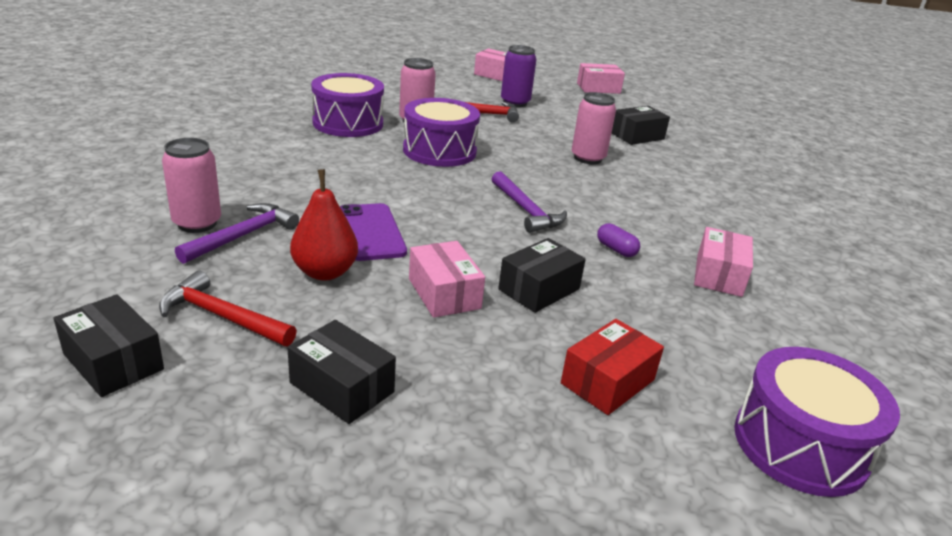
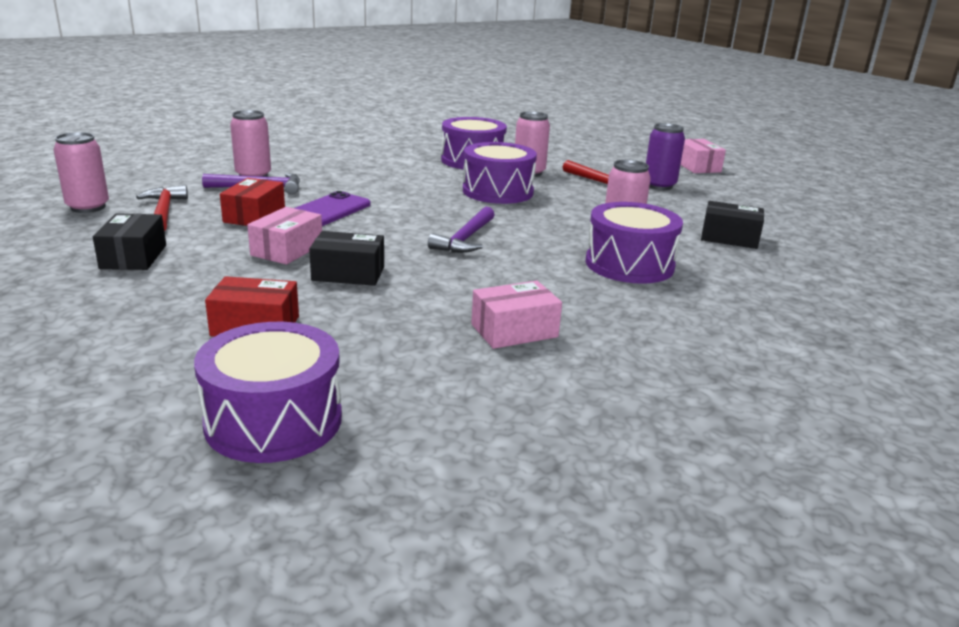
camera: 50 degrees right, 5 degrees down
(113, 361) = (88, 207): black box -> pink can
(325, 272) = (254, 216): red pear -> red box
(598, 88) = (794, 200): pink box -> none
(616, 249) = (470, 282): purple capsule -> none
(646, 184) = (629, 264): none -> purple drum

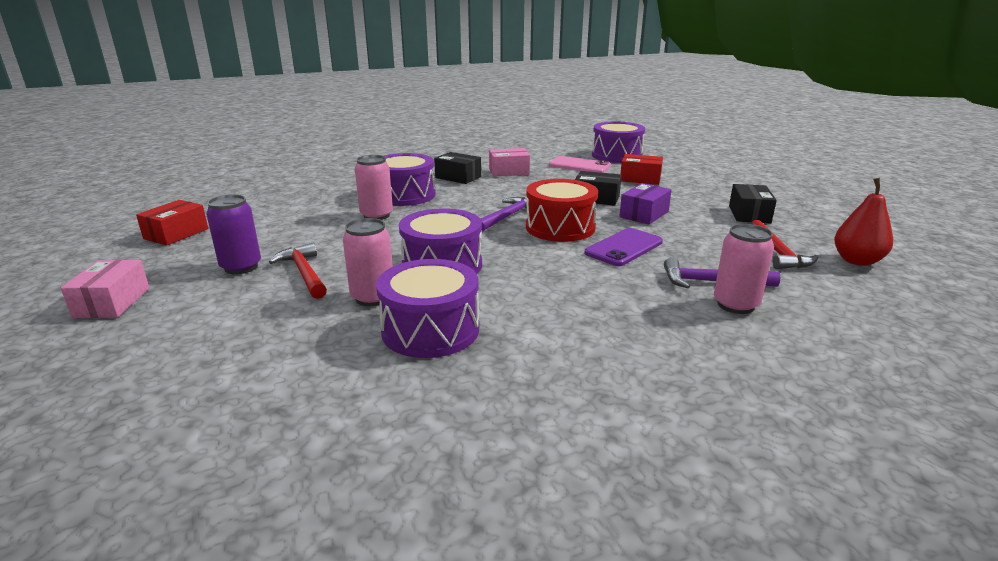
camera: 165 degrees left, 0 degrees up
(88, 207) = (857, 261): pink can -> red pear
(254, 216) = (689, 244): red box -> red box (176, 234)
(287, 250) = (644, 214): pink box -> purple box
(374, 363) = (579, 166): none -> pink phone
(398, 228) = (560, 227): none -> red drum
(729, 238) = (295, 208): black box -> black box (458, 177)

